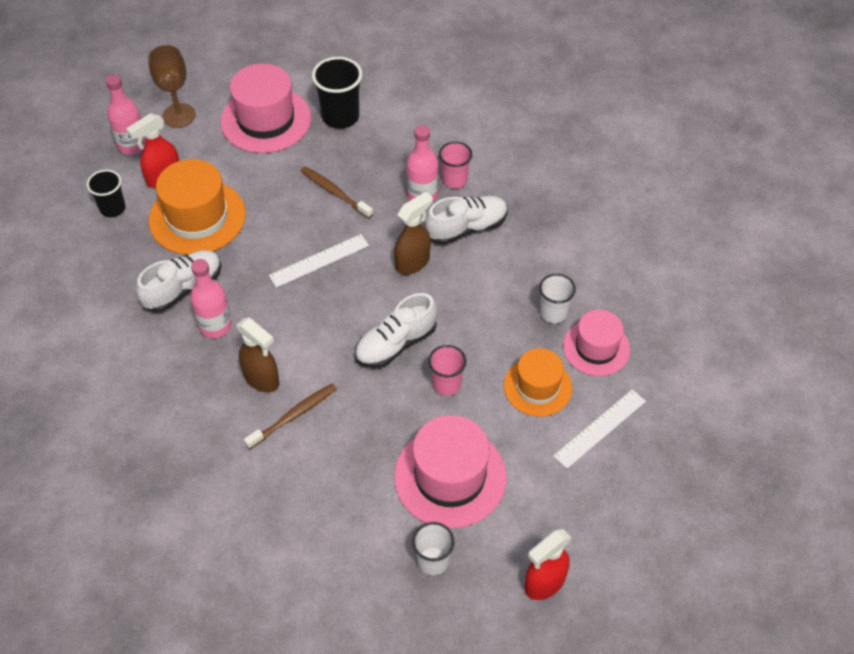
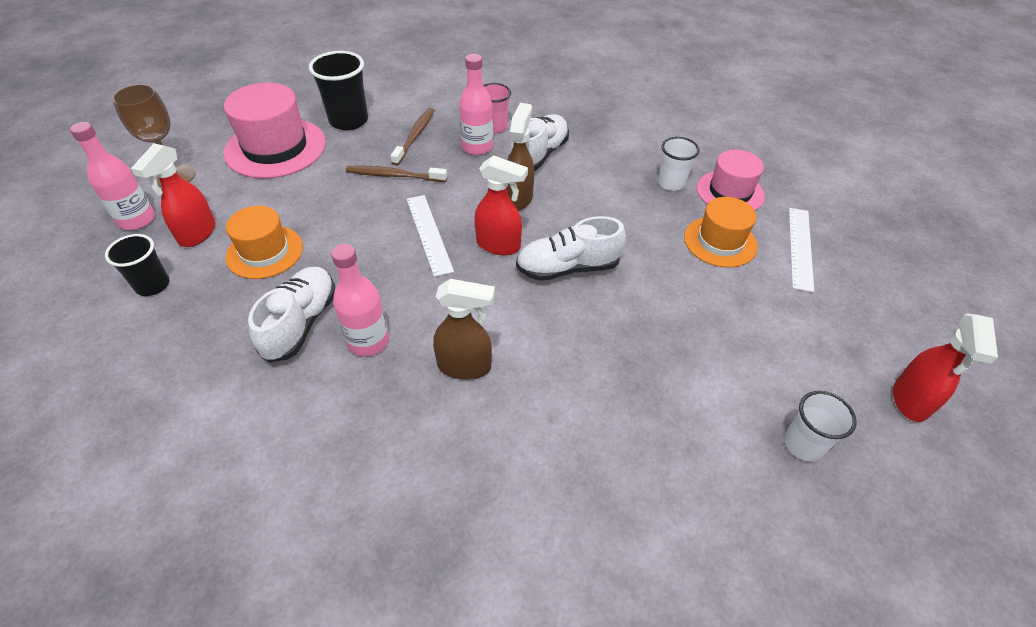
camera: 35 degrees left, 5 degrees down
(197, 217) = (265, 252): orange hat -> orange hat, size x0.64
(294, 415) = (531, 384): brown toothbrush -> brown toothbrush (415, 136)
(319, 260) = (429, 234): white ruler -> white ruler turned 45 degrees counterclockwise
(362, 297) = (499, 245): none -> red spray bottle
(396, 344) = (568, 268): white shoe -> white shoe turned 60 degrees clockwise
(446, 384) = (646, 278): pink cup -> none
(450, 477) = (732, 355): pink hat -> none

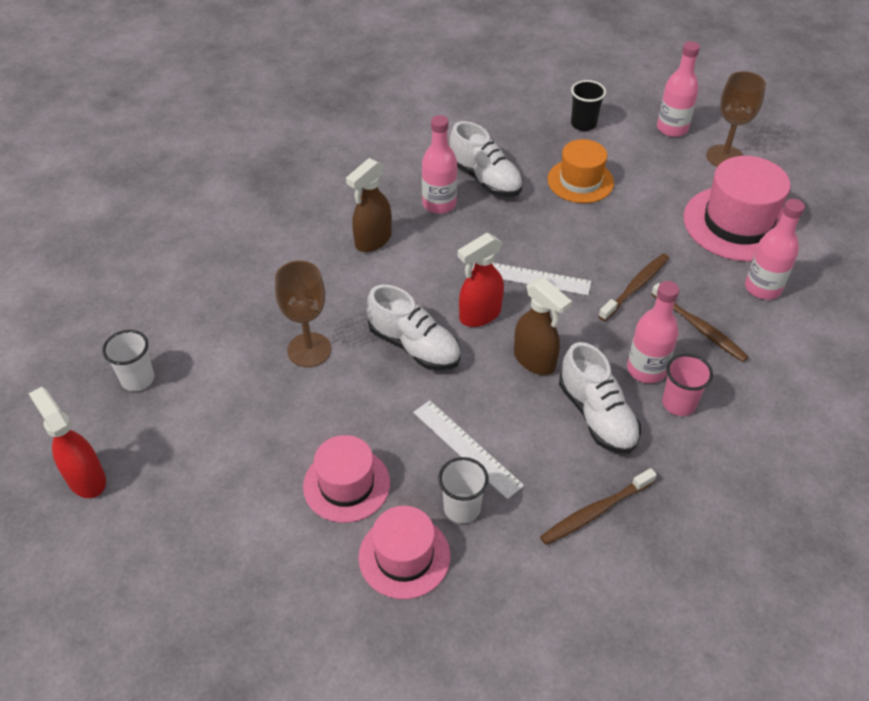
camera: 125 degrees right, 0 degrees up
(197, 234) = (630, 153): red spray bottle -> none
(348, 121) = (762, 288): black cup -> pink bottle
(568, 268) = (414, 346): white shoe -> white shoe turned 105 degrees clockwise
(610, 134) = (595, 511): none -> brown toothbrush
(639, 333) = (309, 350): none -> brown goblet
(720, 242) = (346, 484): orange hat -> pink hat
(800, 248) = (279, 551): white ruler -> white ruler (467, 448)

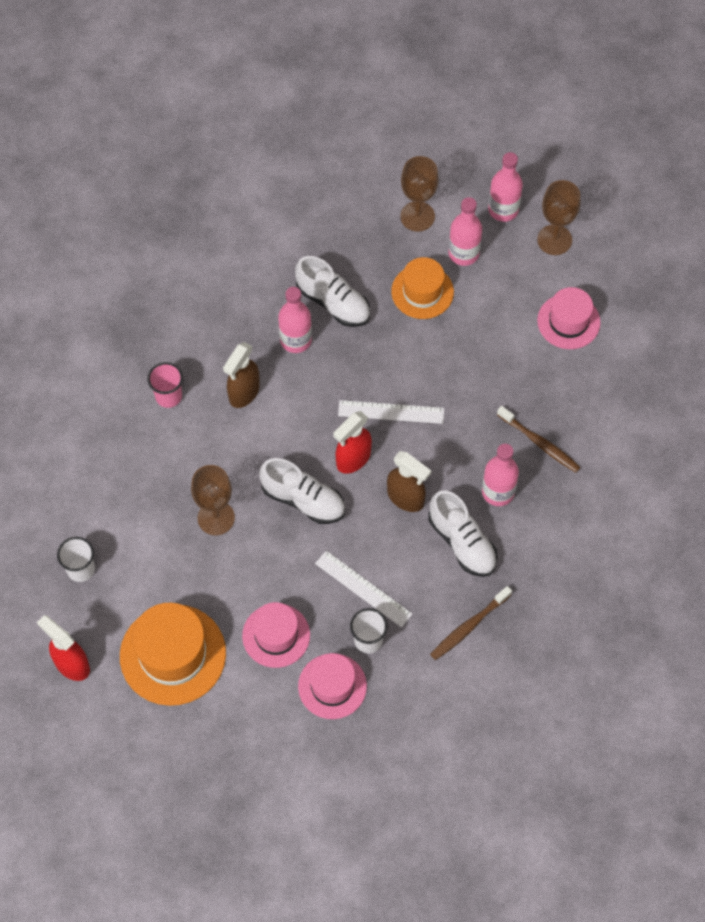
camera: 10 degrees left, 15 degrees up
(212, 487) = (173, 654): none -> orange hat
(583, 124) = (417, 216): black cup -> brown goblet
(635, 287) = (483, 408): brown toothbrush -> none
(678, 403) = (526, 520): pink cup -> pink cup (168, 396)
(737, 223) = (568, 321): pink hat -> pink hat, size x0.64
(762, 288) = (591, 392): pink bottle -> pink bottle (463, 253)

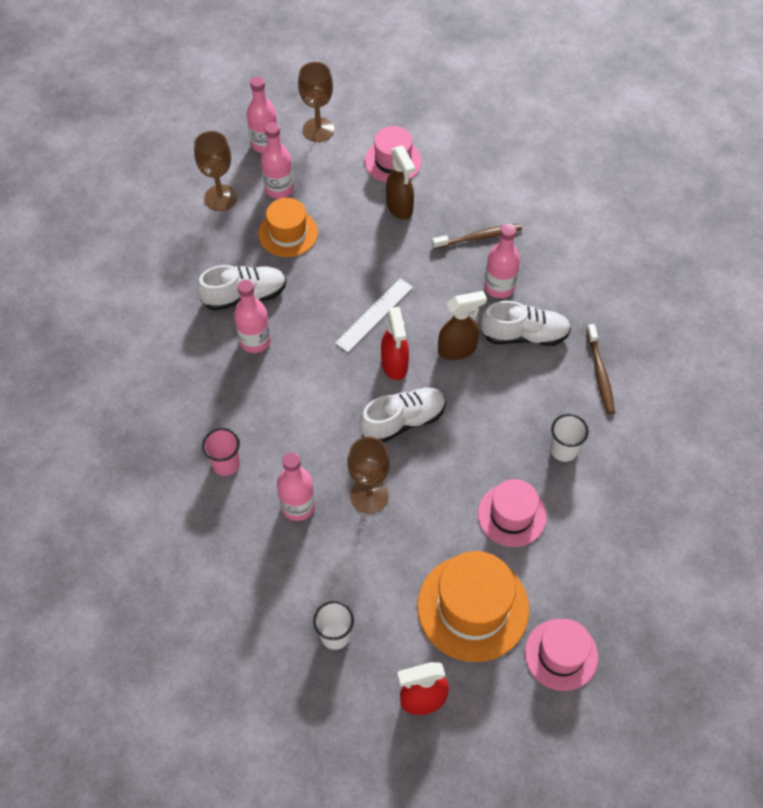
camera: 55 degrees left, 5 degrees down
(169, 472) = (298, 506): none -> pink bottle
(244, 393) = (270, 406): brown spray bottle -> brown spray bottle (399, 207)
(332, 686) = (587, 500): pink hat -> pink hat (561, 654)
(363, 588) = (515, 426): white ruler -> none

